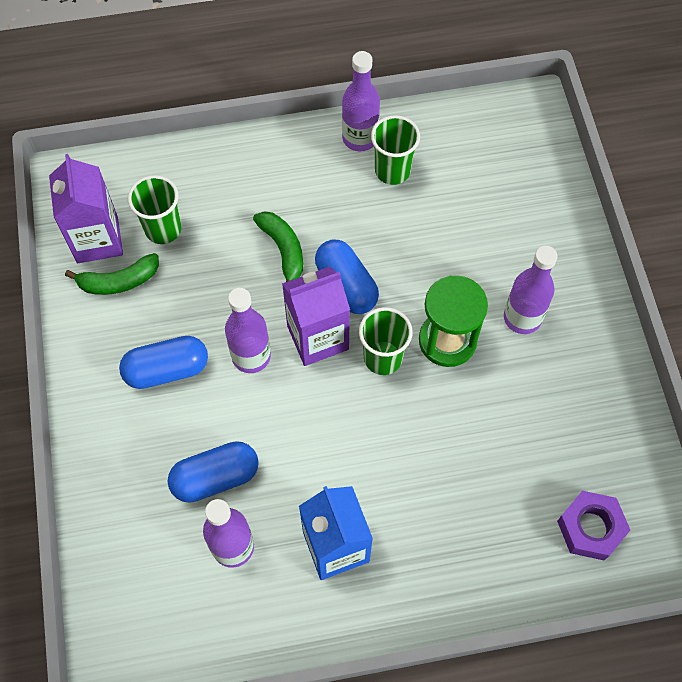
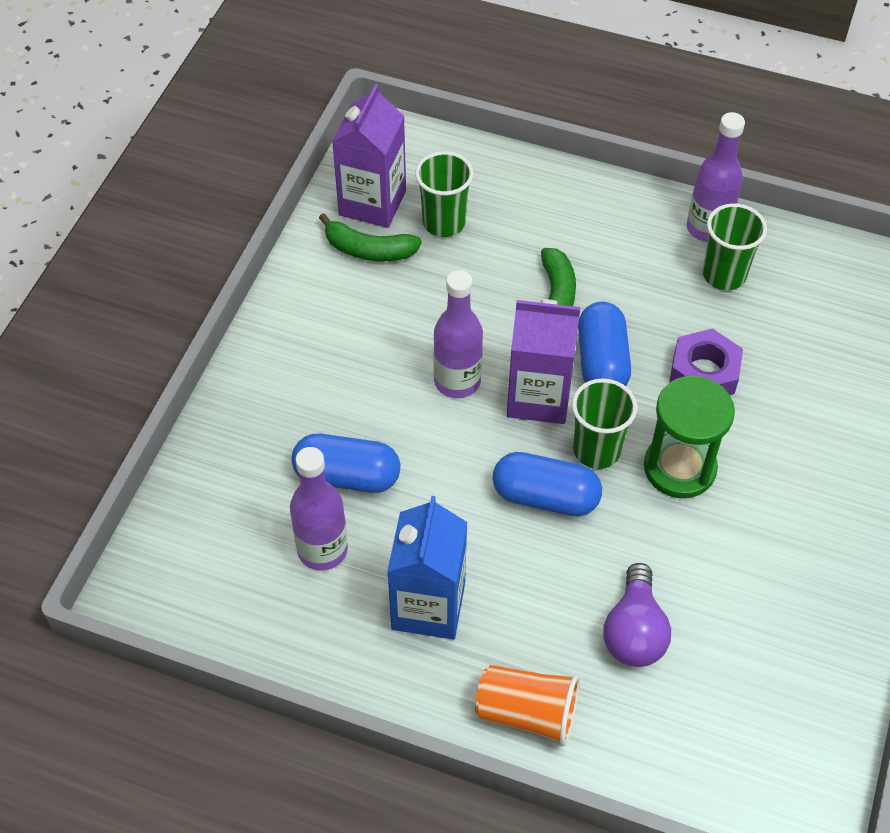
camera: 30 degrees right, 10 degrees down
(167, 369) = (363, 352): blue capsule -> blue capsule (545, 497)
(451, 587) = (527, 713): none -> orange cup
(487, 483) = (634, 631): none -> purple light bulb
(522, 318) = (781, 486): purple bottle -> none
(590, 528) = (725, 739): purple nut -> purple nut (704, 373)

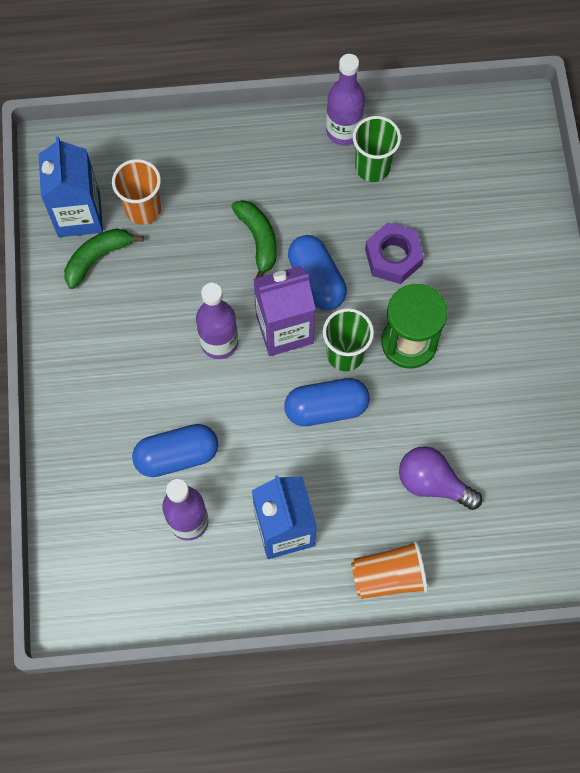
camera: 25 degrees left, 15 degrees up
(369, 250) = (97, 258): green banana -> green banana turned 150 degrees clockwise
(372, 203) = (79, 215): purple carton -> blue carton
(444, 222) = (143, 209): green cup -> orange cup
(634, 631) = (432, 483): purple light bulb -> purple light bulb turned 135 degrees clockwise

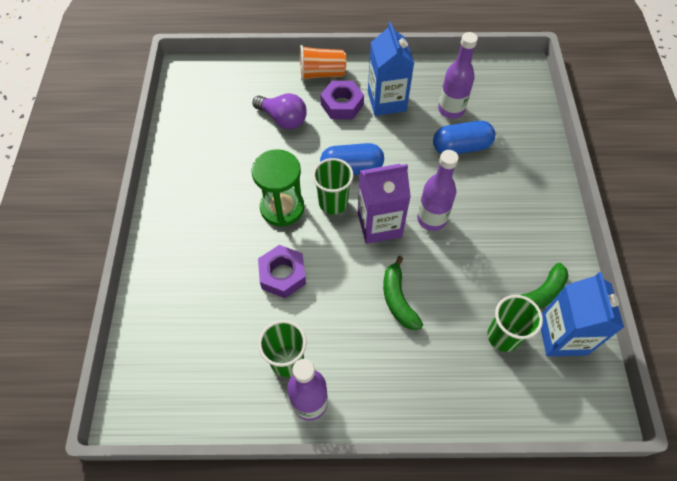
camera: 175 degrees left, 10 degrees down
(143, 209) = (503, 336): orange cup -> green cup
(316, 280) = (350, 261): blue capsule -> none
(350, 517) = (342, 105): none -> purple nut

